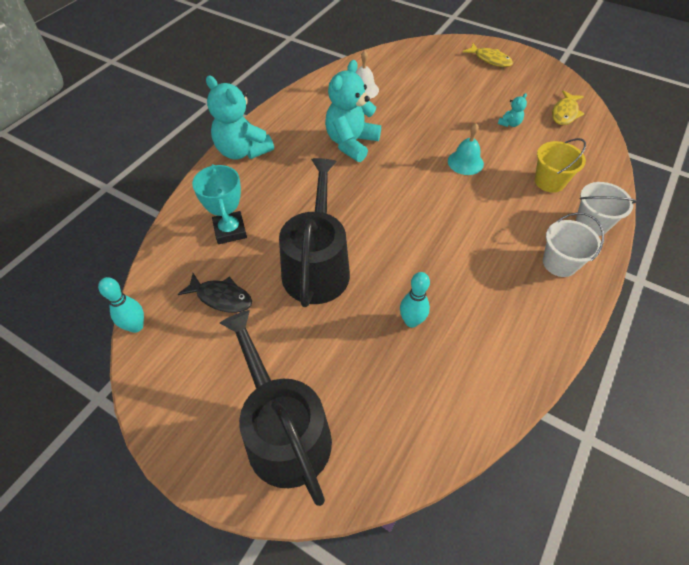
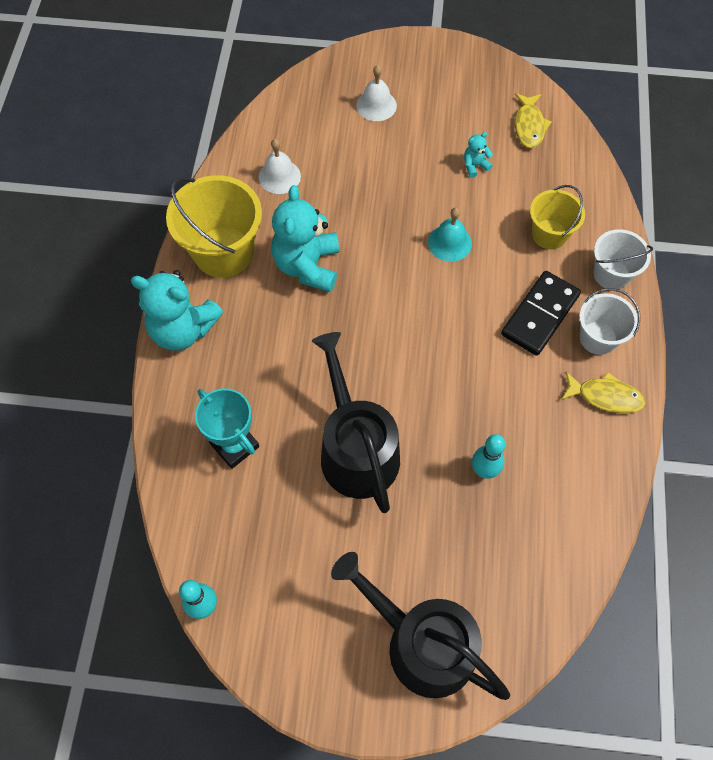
camera: 25 degrees left, 10 degrees up
(221, 297) = (275, 531): black fish -> none
(298, 118) = (223, 252): none -> yellow bucket
(454, 71) = (376, 105): none -> white bell
(490, 59) = (411, 69): yellow fish -> yellow fish (605, 396)
(509, 124) = (475, 166): turquoise teddy bear -> turquoise teddy bear turned 135 degrees counterclockwise
(516, 230) = (540, 315): none -> black domino

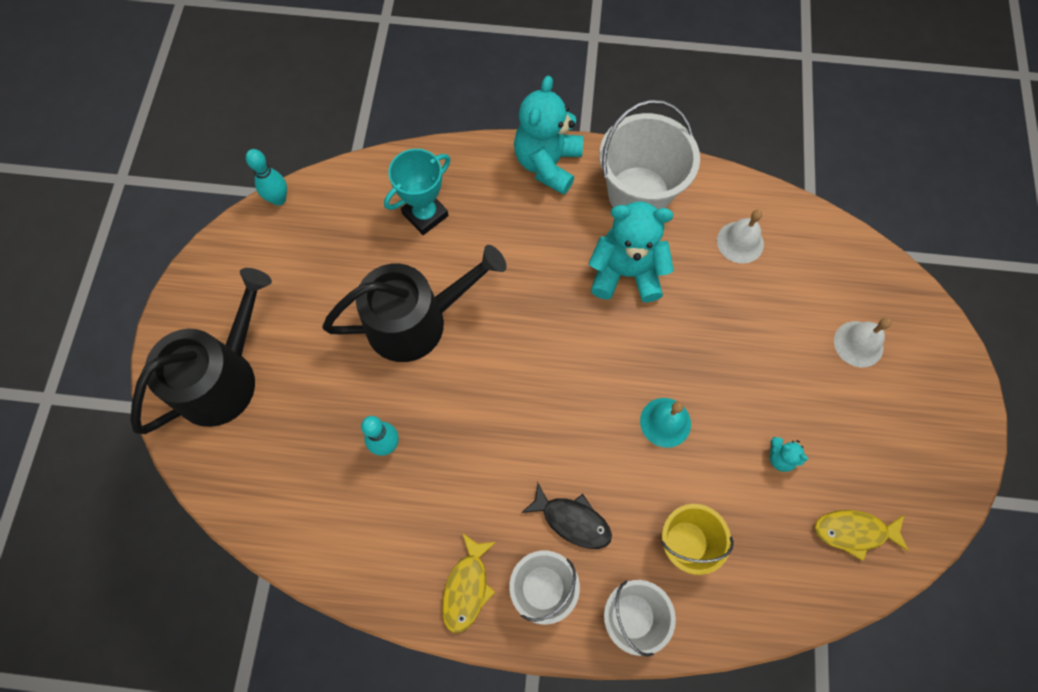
camera: 90 degrees right, 5 degrees up
(223, 252) = (638, 193): yellow bucket -> white bucket
(475, 166) = (780, 457): turquoise teddy bear -> turquoise teddy bear turned 150 degrees clockwise
(540, 315) = (572, 520): black domino -> black fish

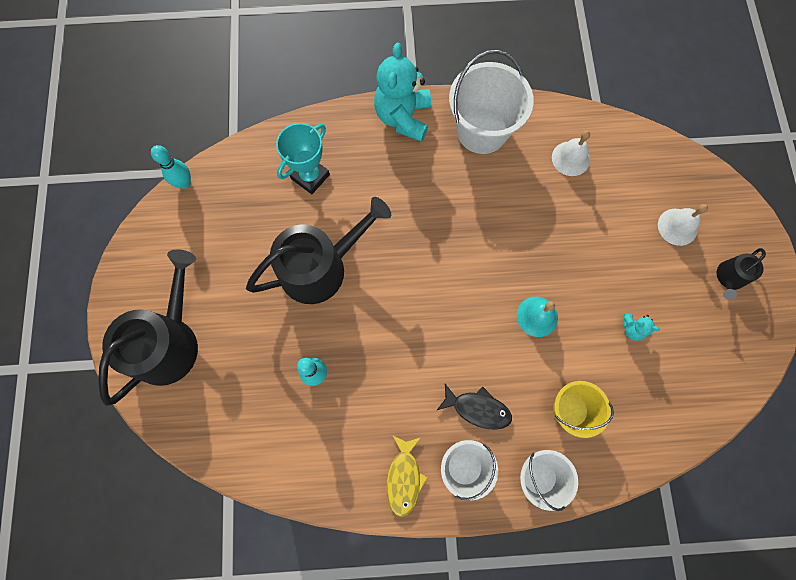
camera: 10 degrees left, 5 degrees up
(626, 273) = (483, 199): turquoise teddy bear -> none
(854, 532) = (698, 378): yellow fish -> none
(913, 416) = (729, 278): none -> black watering can

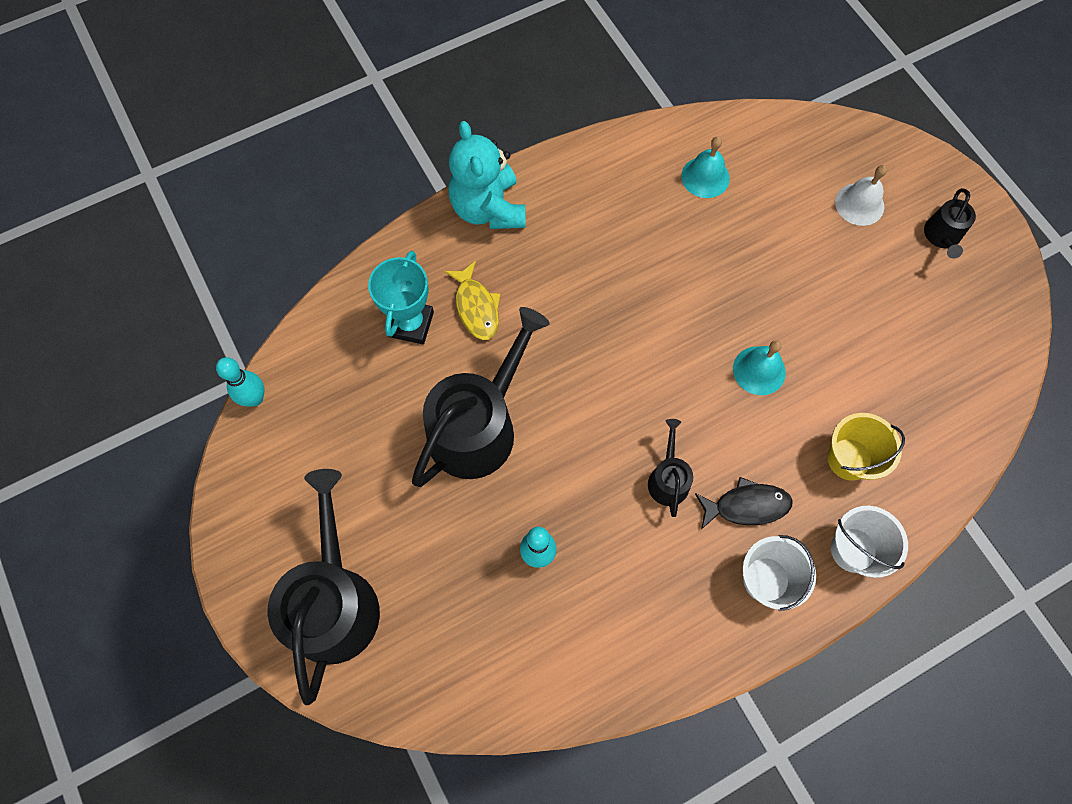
camera: 25 degrees left, 5 degrees down
(404, 478) = (704, 626): yellow fish -> yellow fish (476, 307)
(431, 364) = (668, 479): none -> black watering can
(482, 131) = (589, 187): white bucket -> none
(570, 158) = (705, 177): white bell -> turquoise bell
(632, 329) = (869, 338): turquoise teddy bear -> none

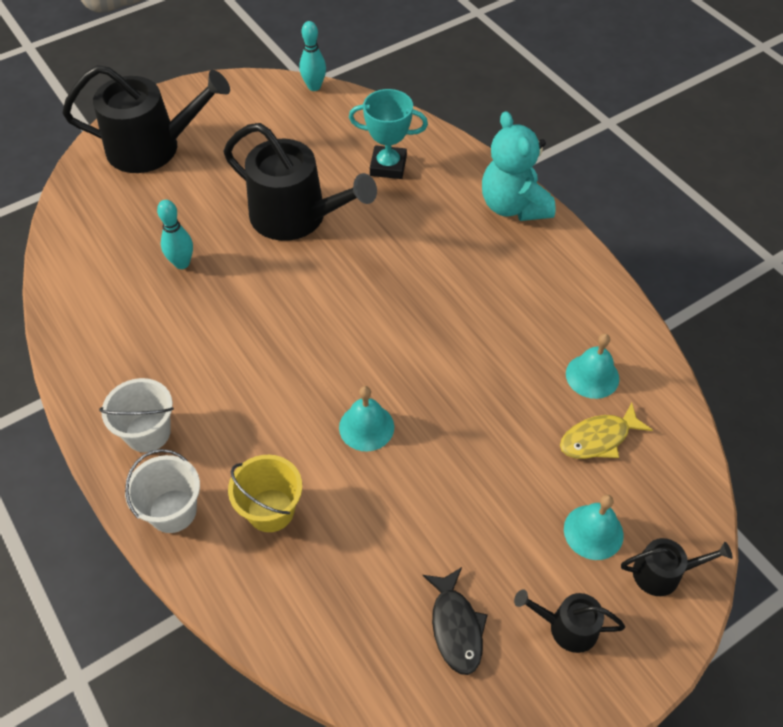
camera: 85 degrees right, 15 degrees down
(476, 307) = (410, 206): yellow fish -> yellow fish (598, 439)
(488, 209) = (513, 206): turquoise teddy bear -> turquoise teddy bear turned 90 degrees counterclockwise
(668, 479) = (248, 352): black watering can -> black watering can (663, 573)
(746, 506) = (221, 416): black fish -> black fish (456, 627)
(859, 204) = (593, 532): white bell -> turquoise bell

